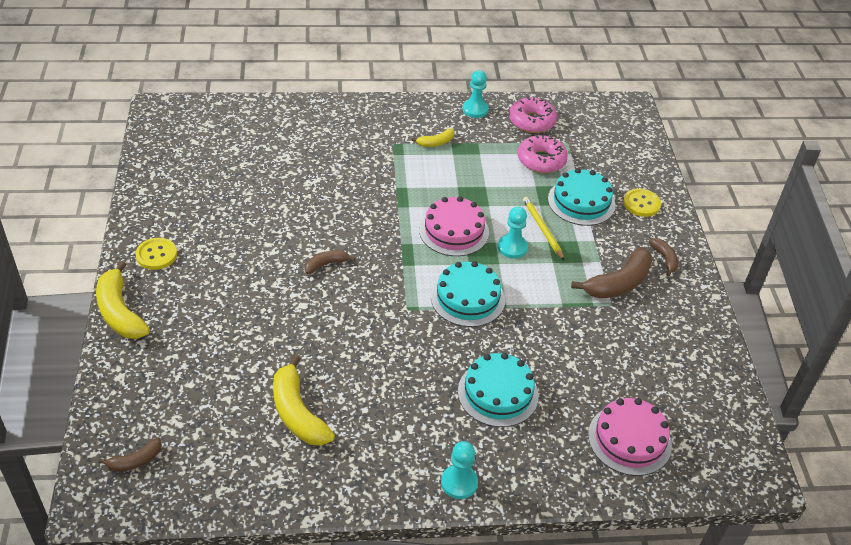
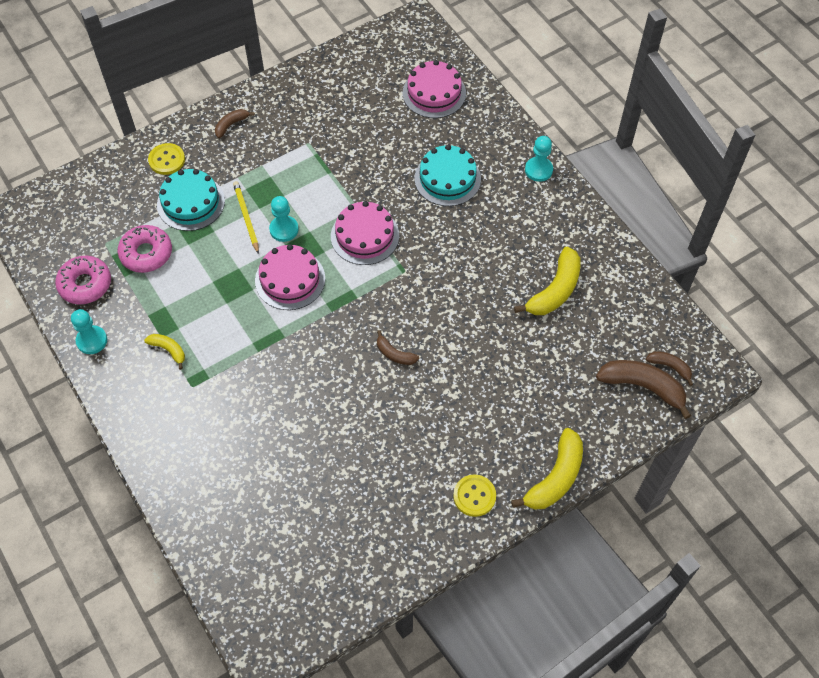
camera: 115 degrees left, 15 degrees up
(467, 298) = (365, 236): turquoise cake -> pink cake
(542, 229) = (246, 217): yellow pencil -> yellow pencil turned 120 degrees clockwise
(618, 283) = (280, 145): brown banana -> brown banana (643, 387)

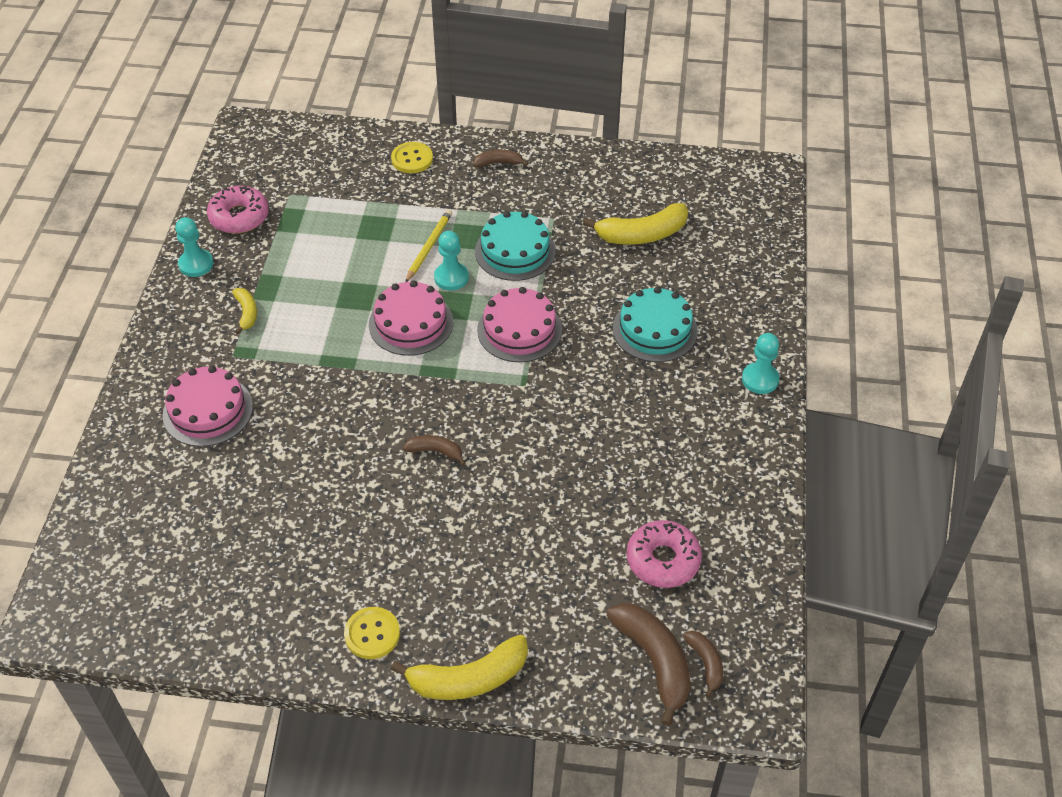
camera: 40 degrees right, 10 degrees down
(146, 253) = (314, 223): pink donut -> pink donut (663, 560)
(191, 202) = (394, 205): turquoise cake -> turquoise cake (515, 251)
(394, 354) = (435, 451): brown banana -> brown banana turned 120 degrees clockwise
(434, 93) = (723, 245): pink cake -> pink cake (208, 410)
(555, 290) = (657, 502): yellow banana -> yellow banana (642, 234)

